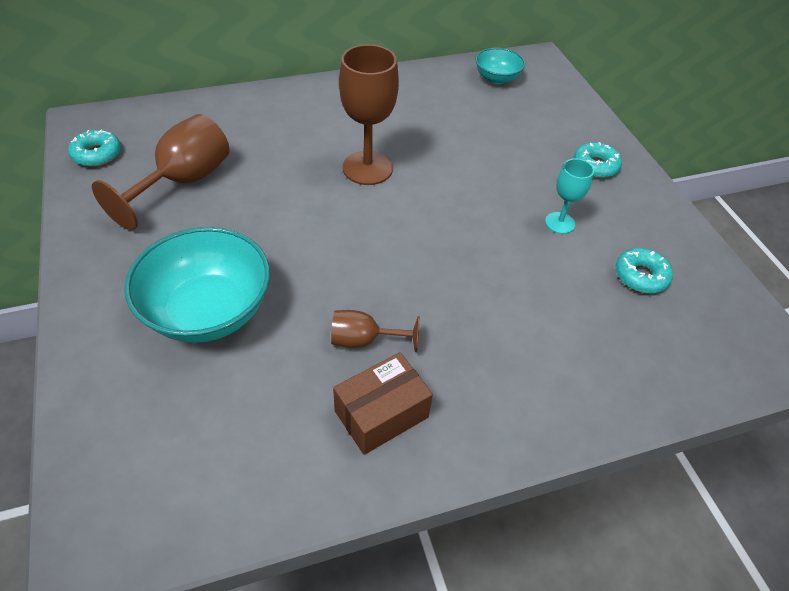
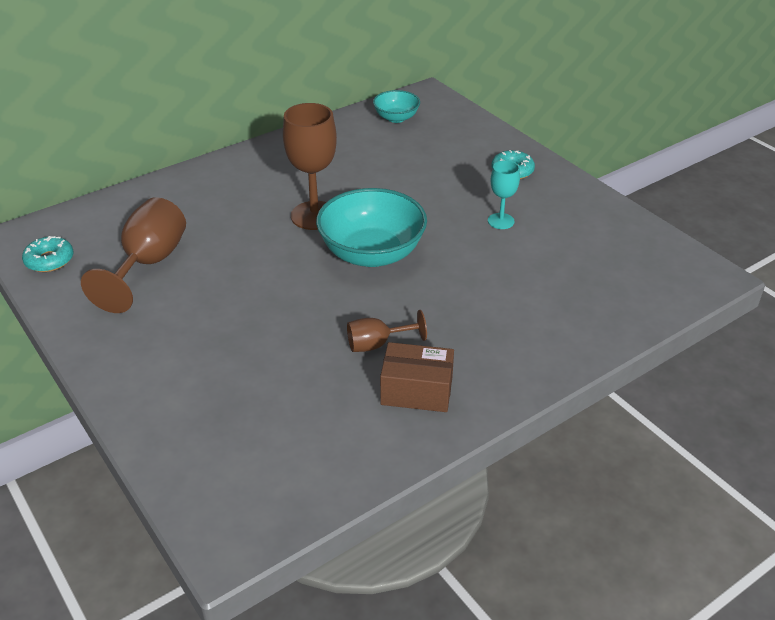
camera: 15 degrees left, 10 degrees down
(208, 311) = (230, 356): turquoise bowl -> turquoise bowl (372, 253)
(381, 414) = (416, 391): brown box -> brown box turned 60 degrees clockwise
(640, 276) = (582, 245): turquoise donut -> none

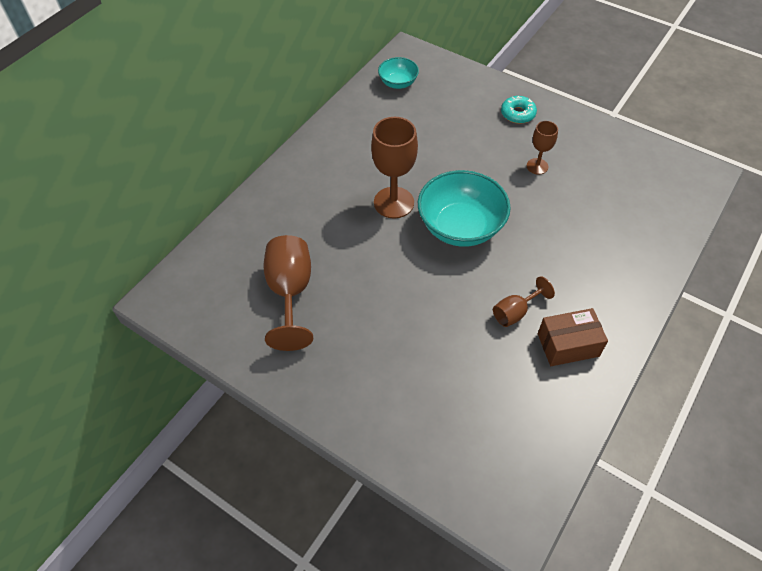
camera: 20 degrees left, 15 degrees up
(49, 260) = (203, 315): turquoise donut -> none
(501, 221) = (537, 166): turquoise goblet -> brown goblet

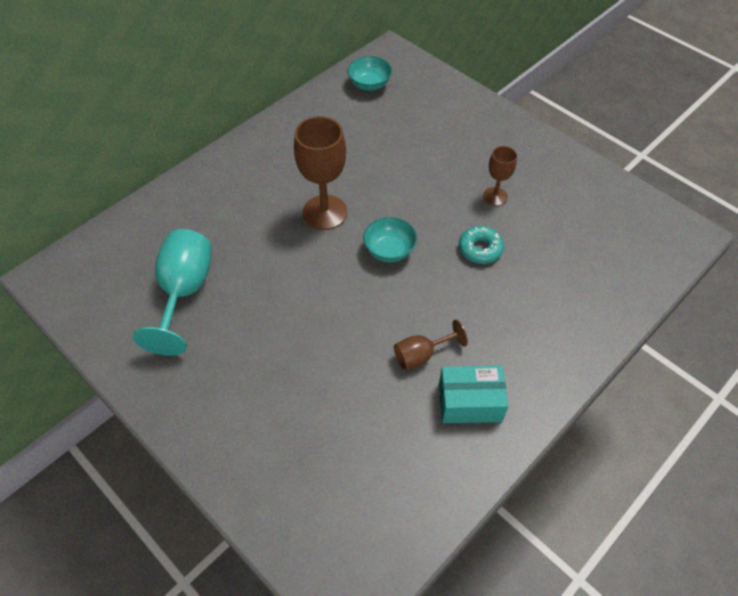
camera: 10 degrees right, 0 degrees up
(290, 292) = (184, 292): brown goblet -> turquoise goblet
(460, 227) = (389, 250): turquoise bowl -> turquoise bowl, size x0.53
(518, 114) = (490, 135): turquoise donut -> turquoise donut (480, 249)
(568, 345) = (470, 402): brown box -> turquoise box

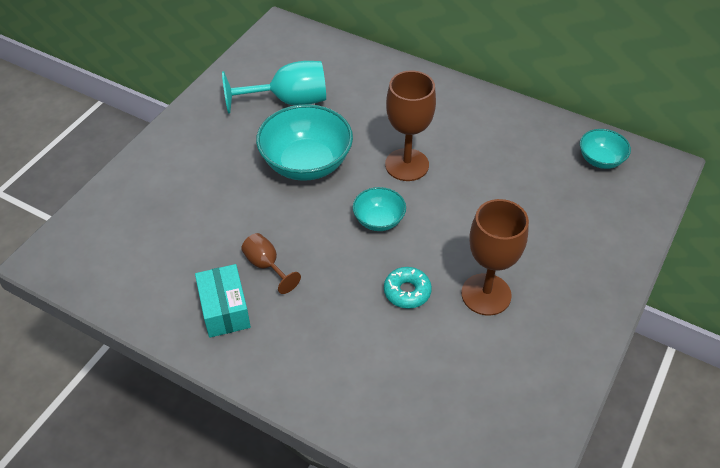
camera: 75 degrees right, 5 degrees down
(290, 294) = (306, 163): none -> turquoise bowl
(495, 196) = (486, 294): brown goblet -> brown goblet, size x1.81

